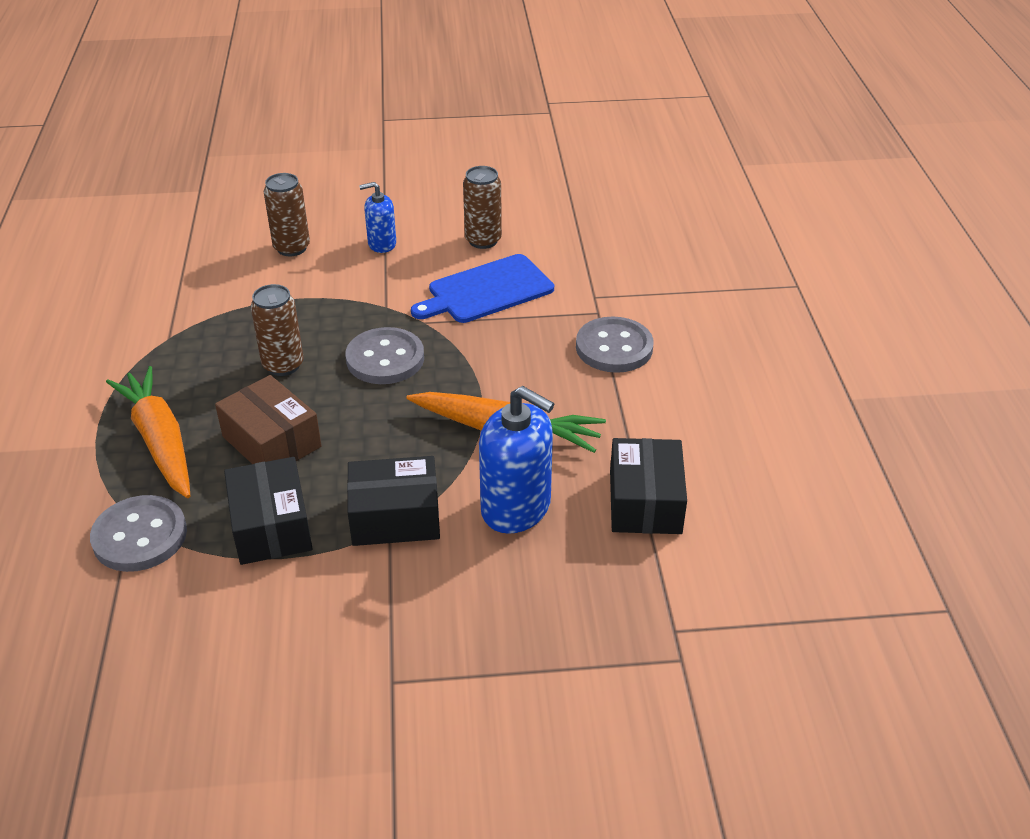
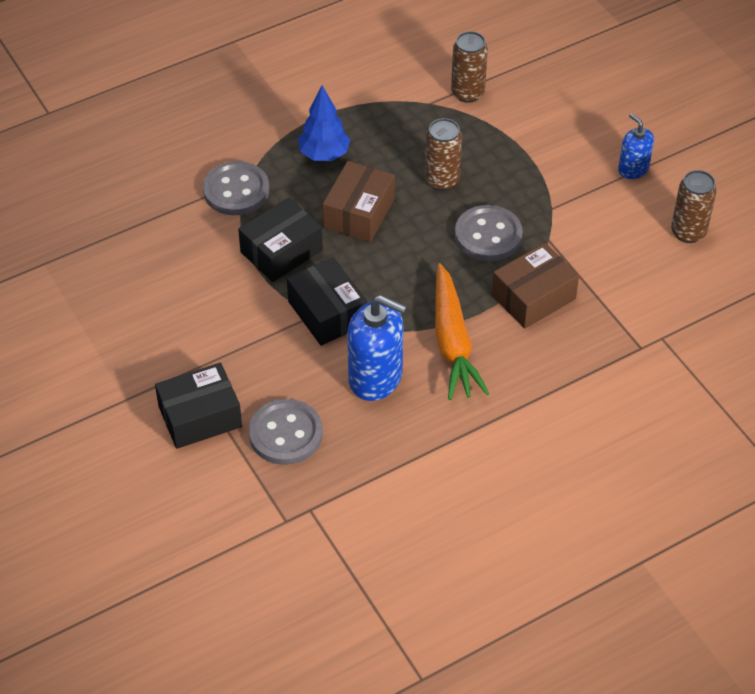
camera: 65 degrees right, 10 degrees up
(160, 441) = (324, 154): orange carrot -> blue tree
(291, 248) = (586, 117): brown can -> brown can (467, 93)
(487, 290) = (618, 262): blue cutting board -> none
(489, 356) = (533, 297): none -> brown box
(516, 508) = (375, 377): blue soap dispenser -> blue soap dispenser turned 75 degrees counterclockwise
(614, 347) = (600, 374): grey button -> grey button (286, 434)
(645, 502) = (427, 453): black box -> black box (200, 417)

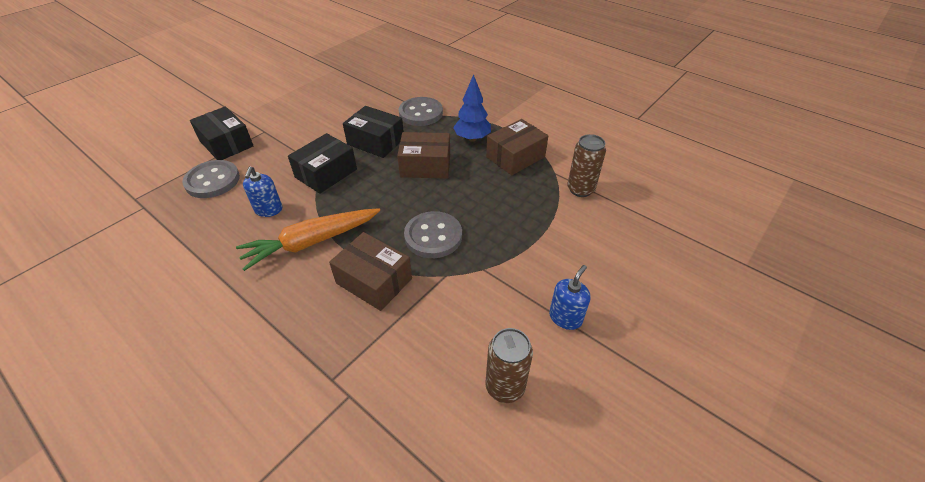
camera: 70 degrees right, 5 degrees down
(375, 377) = (268, 210): blue soap dispenser -> blue soap dispenser, size x0.57
(383, 126) = (515, 157): none -> brown box
(442, 180) = (479, 197): brown can -> none

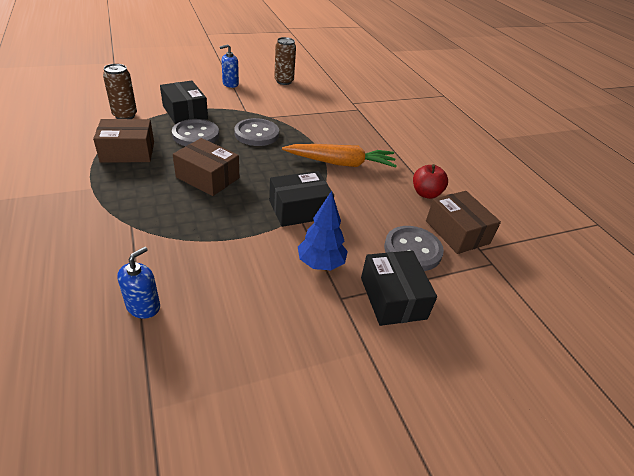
camera: 155 degrees left, 5 degrees down
(198, 247) = (426, 193): none -> red apple
(268, 210) = (364, 198): blue soap dispenser -> blue soap dispenser (143, 306)
(374, 281) = (313, 130): brown box -> brown box (457, 232)
(376, 142) = (226, 221): black box -> black box (185, 112)
(421, 113) = (141, 235): grey button -> grey button (196, 135)
(472, 138) = (135, 182): blue tree -> blue tree (320, 264)

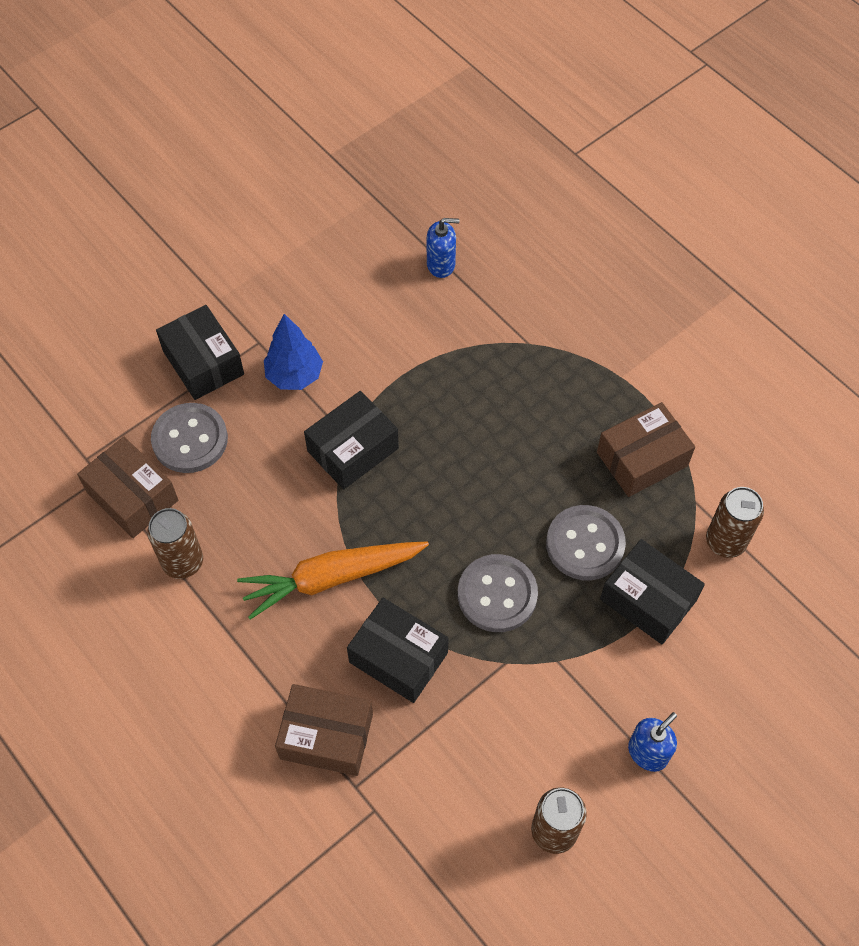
camera: 165 degrees right, 20 degrees up
(143, 306) = (441, 264): blue soap dispenser -> blue soap dispenser turned 105 degrees counterclockwise
(207, 177) = (501, 456): brown box -> brown box (326, 736)
(320, 131) = (398, 657): none -> black box
(426, 193) = (183, 562): red apple -> brown can

